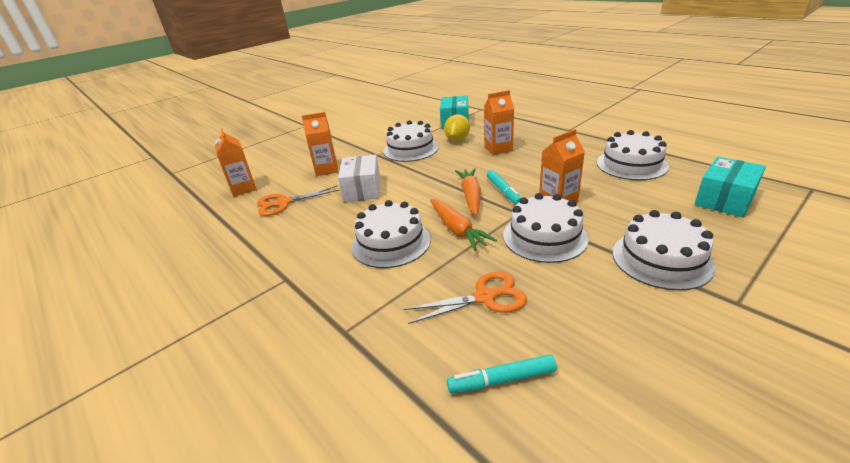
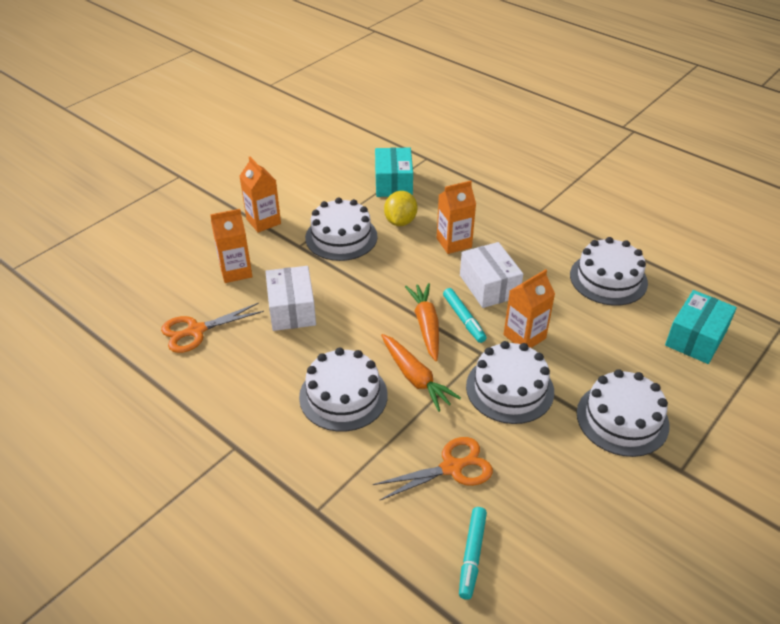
camera: 10 degrees left, 10 degrees up
(243, 189) = (132, 303): orange carton -> orange carton (263, 221)
(502, 380) = (472, 555): turquoise marker -> turquoise marker turned 60 degrees counterclockwise
(526, 172) = (489, 286): none -> white box

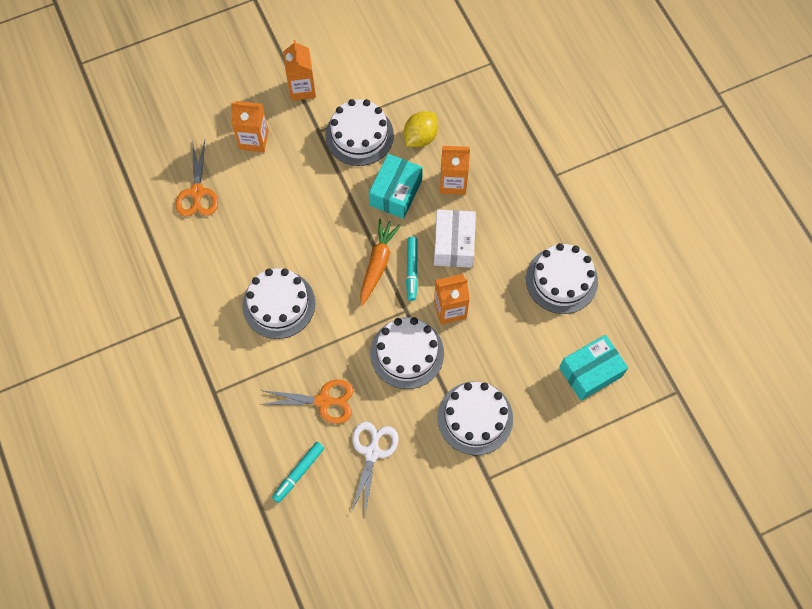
camera: 25 degrees right, 25 degrees up
(196, 331) = (197, 192): orange scissors -> orange scissors turned 90 degrees counterclockwise
(292, 309) = (280, 201): white box -> none
(393, 183) = (441, 85): turquoise box -> turquoise box (396, 192)
(415, 378) = (341, 311): orange carrot -> none
(541, 497) = (372, 452): none -> white scissors

